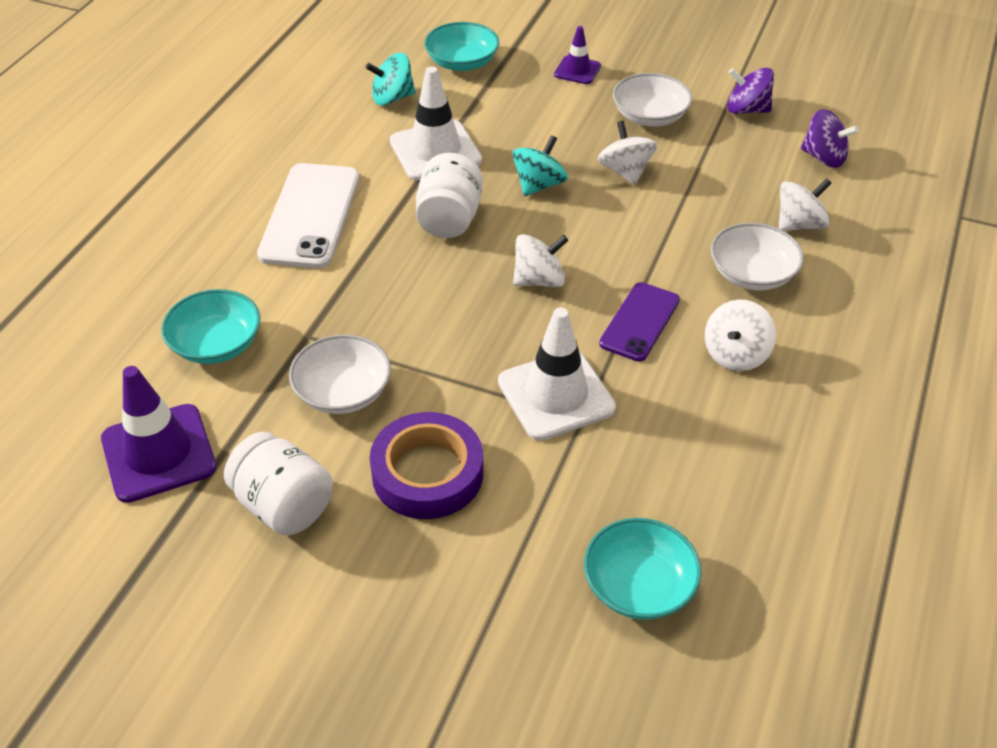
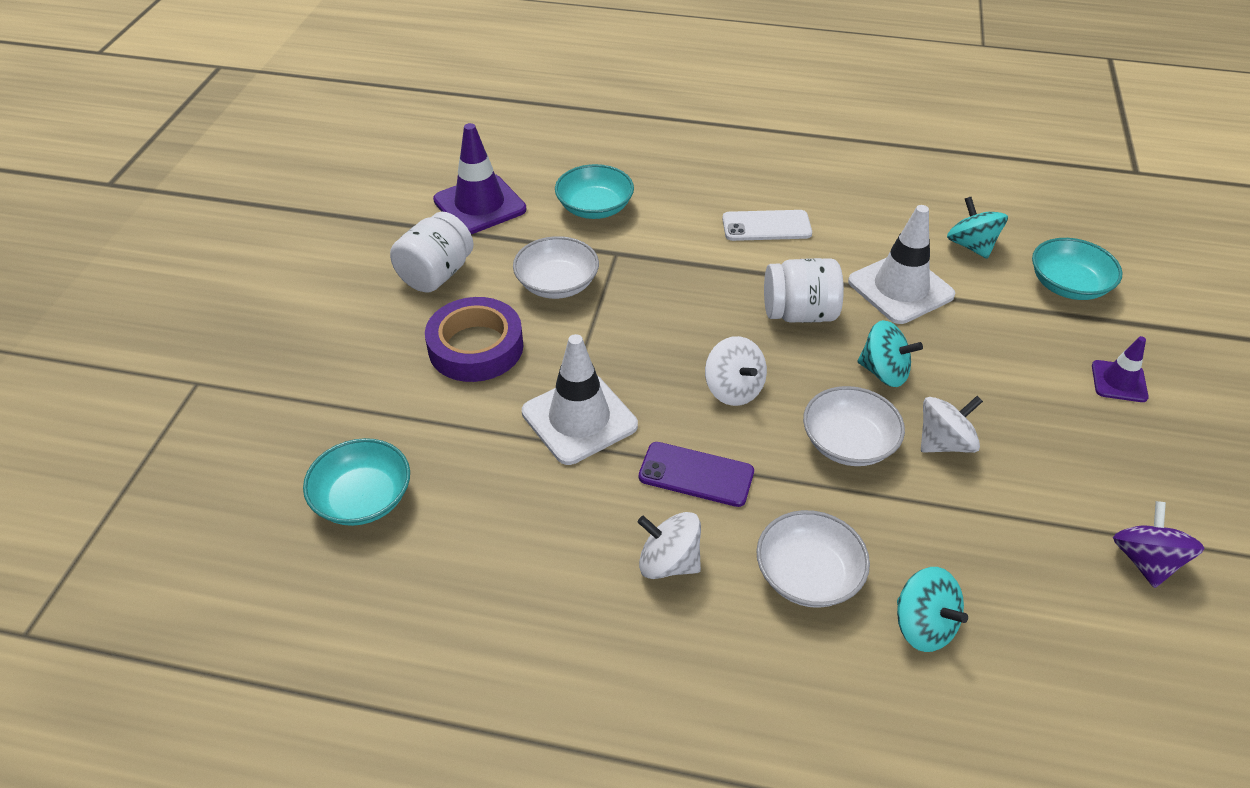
camera: 80 degrees right, 0 degrees up
(310, 216) = (766, 226): white phone -> white phone, size x0.62
(650, 116) = (1066, 457): white bowl -> white bowl (848, 443)
(799, 224) = (923, 626): white spinning top -> turquoise spinning top
(824, 157) = (1085, 656): purple spinning top -> none

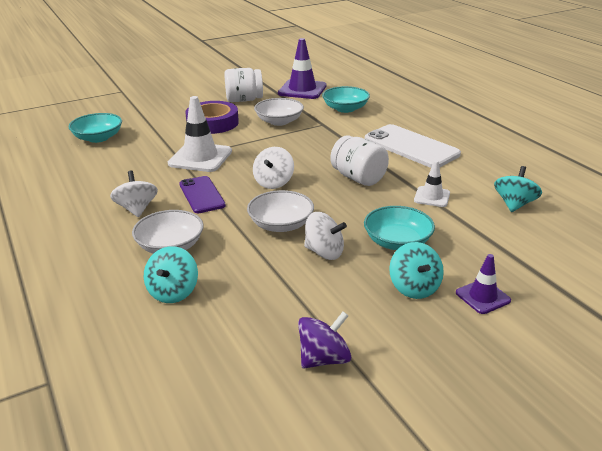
camera: 50 degrees right, 15 degrees down
(766, 226) = (411, 147): white phone -> white phone, size x1.61
(884, 372) = (353, 215): turquoise spinning top -> turquoise spinning top (414, 288)
(900, 288) = (432, 197): white traffic cone -> white traffic cone, size x0.56
(1068, 285) = (544, 248): turquoise bowl -> turquoise bowl (397, 242)

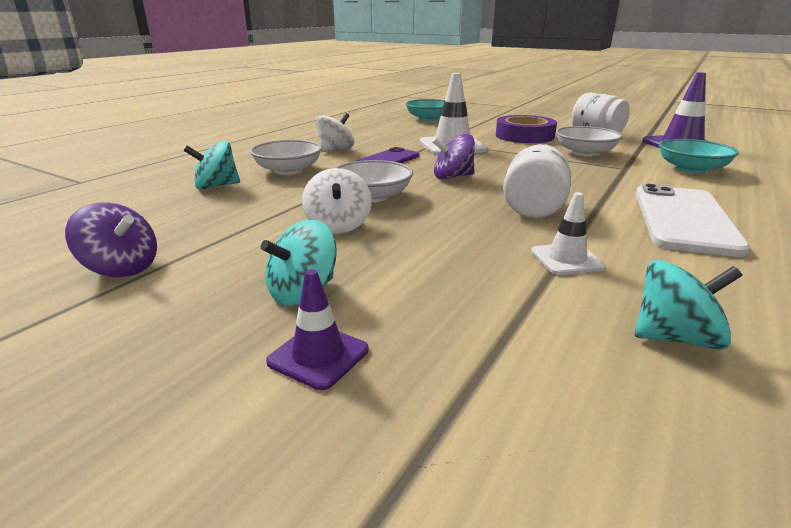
camera: 60 degrees right, 5 degrees down
(274, 182) = (452, 177): white spinning top -> purple spinning top
(397, 242) = (408, 259): turquoise bowl -> none

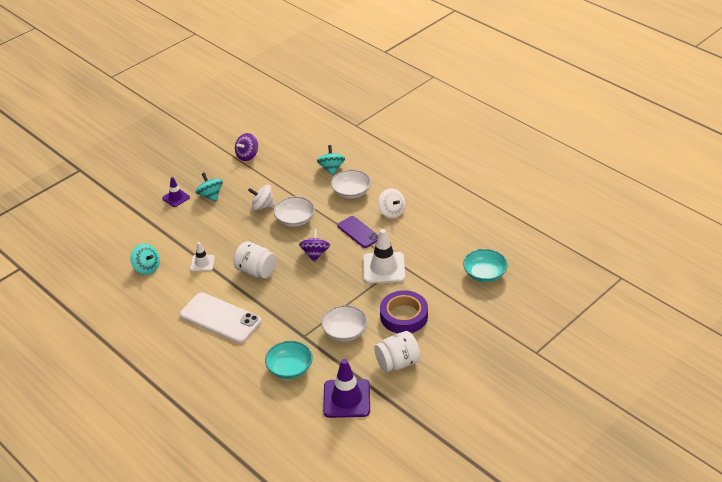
camera: 105 degrees right, 15 degrees up
(675, 337) = (147, 268): turquoise spinning top -> turquoise spinning top turned 60 degrees counterclockwise

